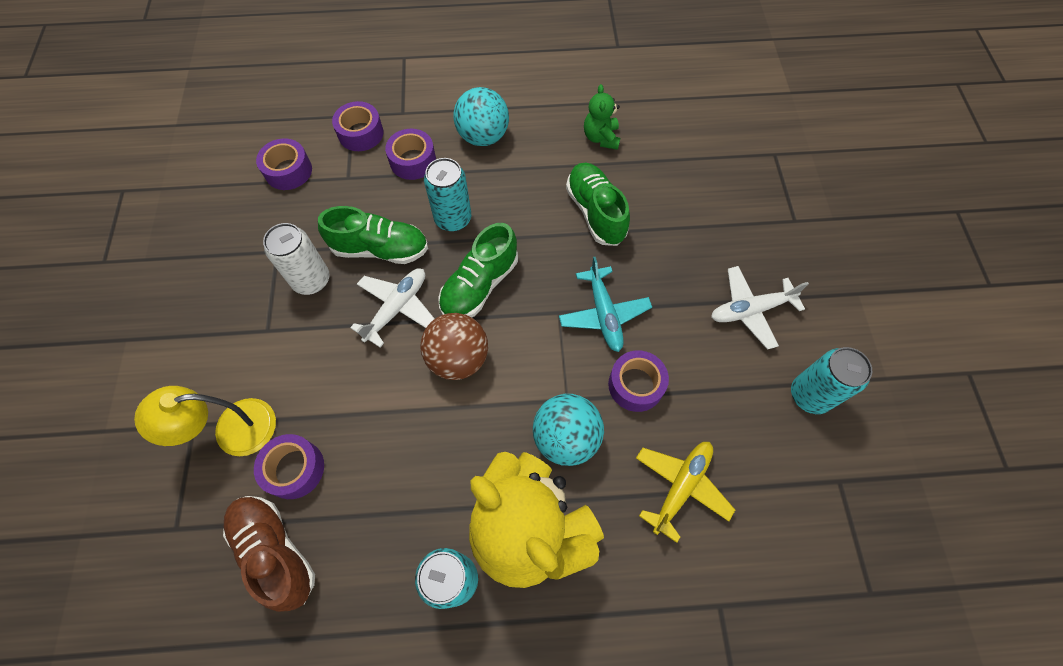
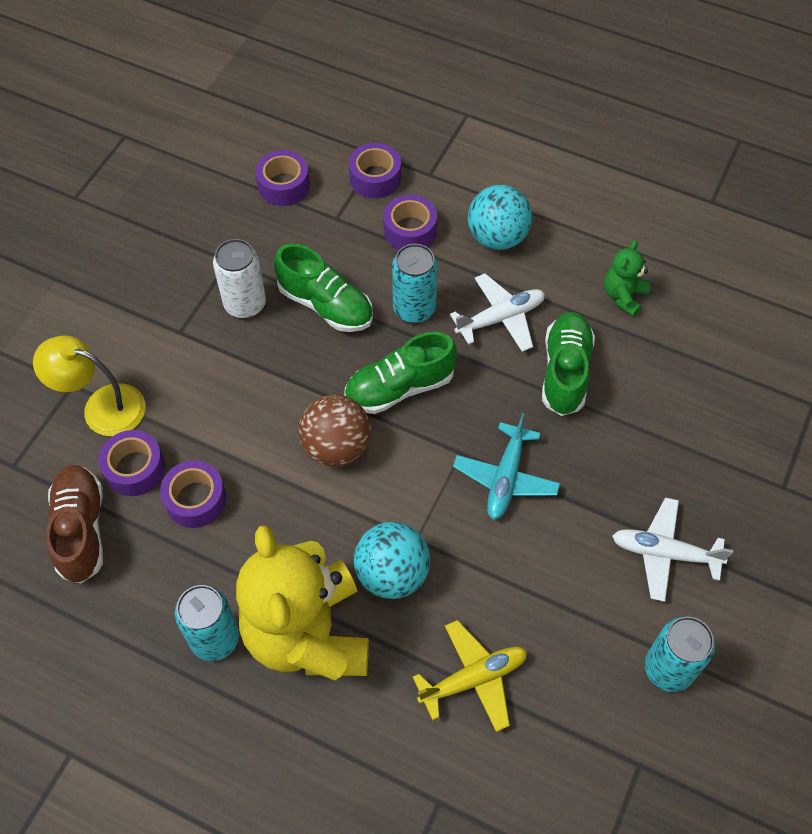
camera: 30 degrees right, 5 degrees down
(397, 308) = (308, 370): white plane -> white plane (501, 318)
(635, 385) = (492, 562): purple tape -> purple tape (195, 499)

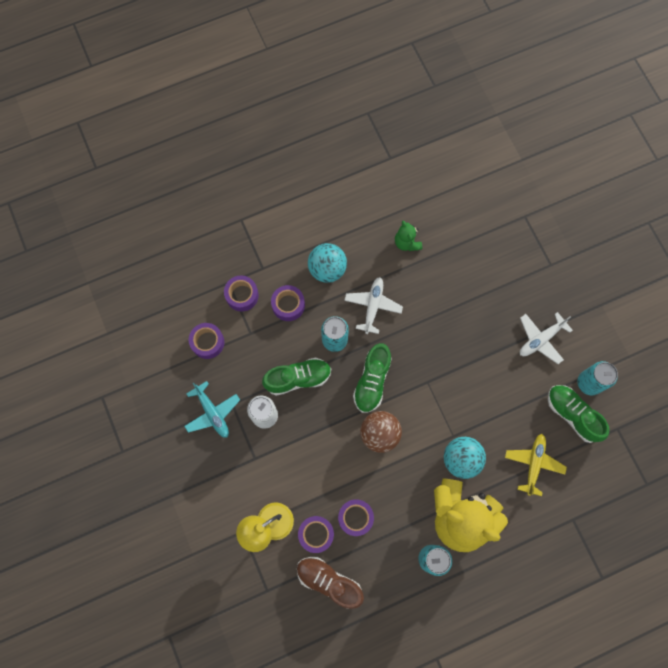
camera: 50 degrees left, 15 degrees up
(505, 478) = (455, 374): turquoise plane -> turquoise plane (212, 413)
(565, 372) = (424, 303): green shoe -> green shoe (572, 414)

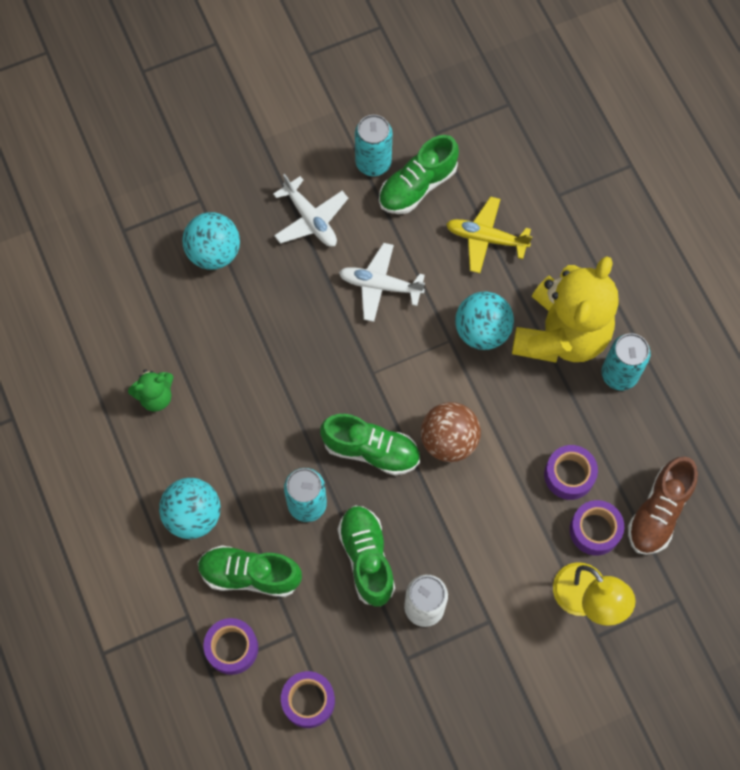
camera: 90 degrees left, 5 degrees down
(212, 413) = (421, 688): turquoise plane -> none
(288, 305) = (250, 574): purple tape -> green shoe
(373, 306) = (255, 447): white plane -> white plane (379, 285)
(511, 275) = (214, 252): none -> turquoise ball

